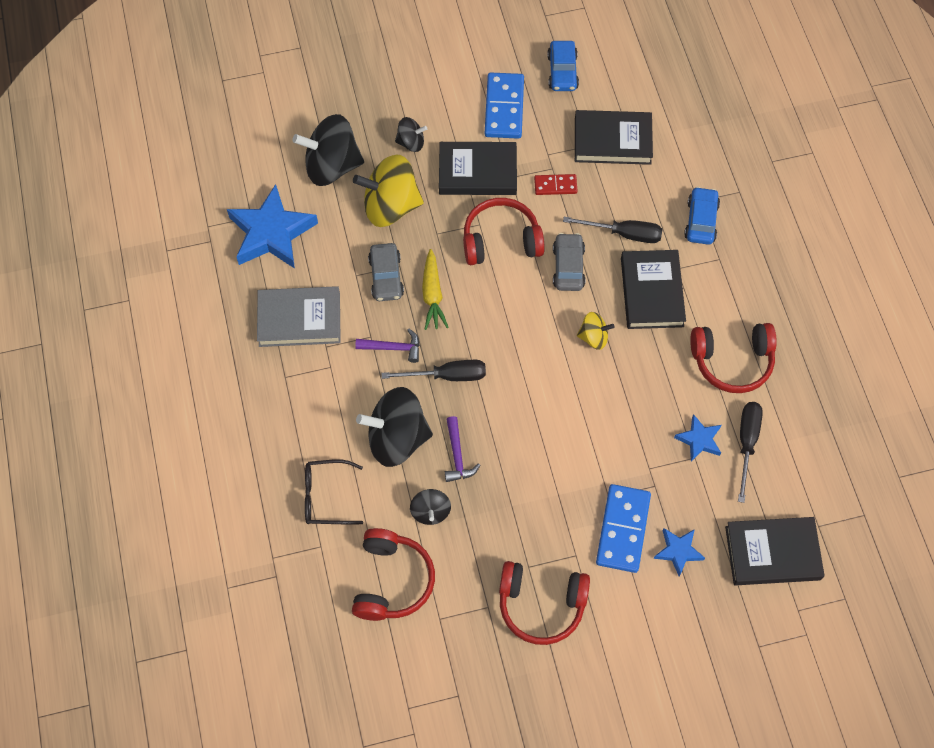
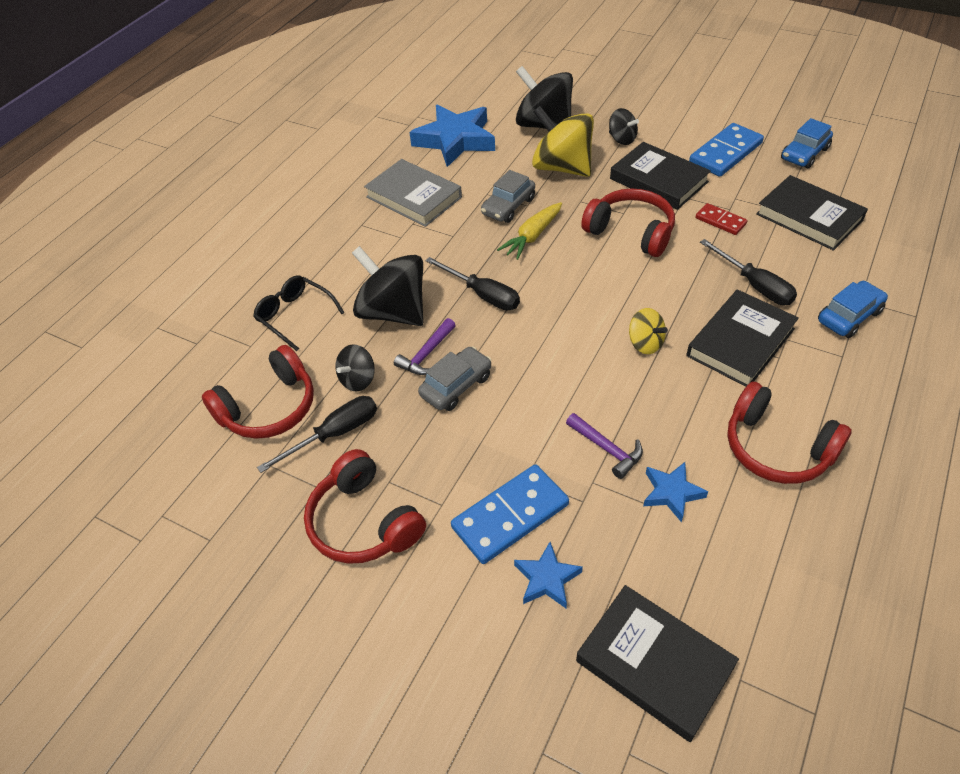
camera: 45 degrees right, 15 degrees down
(393, 348) = (461, 252): purple hammer -> purple hammer (607, 449)
(568, 267) = (674, 280): grey car -> grey car (456, 386)
(747, 443) = (724, 532): black screwdriver -> black screwdriver (335, 434)

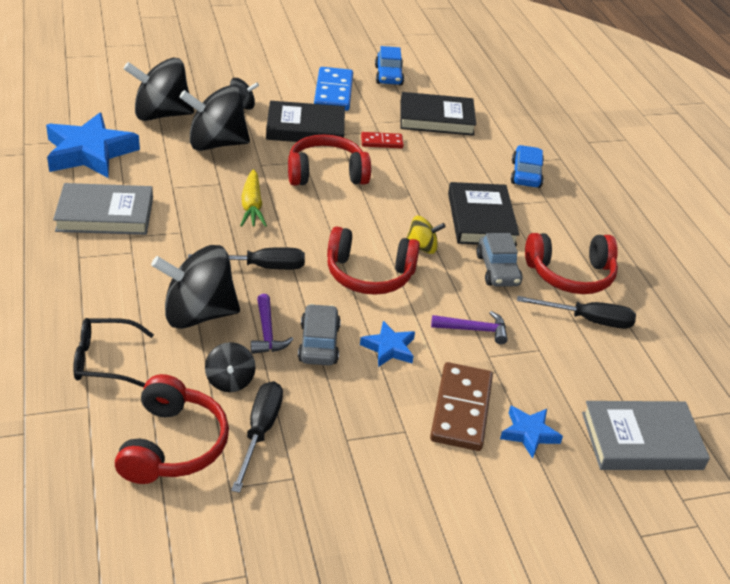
camera: 50 degrees left, 10 degrees down
(364, 522) = (362, 479): red headphones -> red headphones (369, 274)
(508, 206) = (204, 190): grey car -> grey car (497, 270)
(510, 516) = (461, 409): blue domino -> brown domino
(562, 167) = (216, 144): yellow spinning top -> black spinning top
(654, 664) = (641, 441): black book -> grey book
(671, 493) = (542, 335): blue star -> blue star (389, 348)
(754, 285) = (450, 177): black screwdriver -> black screwdriver (588, 320)

